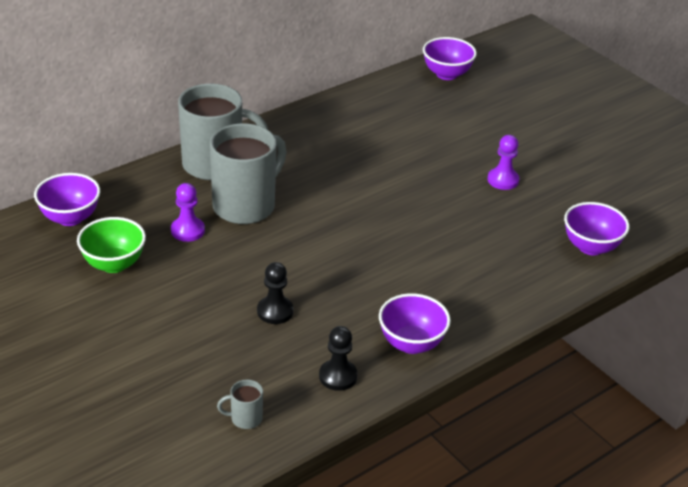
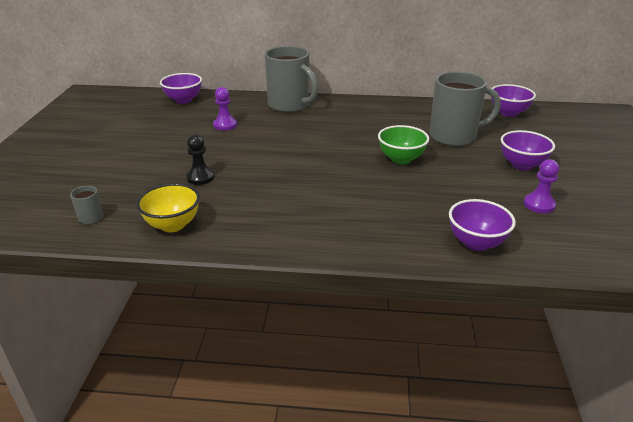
camera: 45 degrees right, 5 degrees down
(113, 264) = (166, 124): green bowl -> green bowl (401, 159)
(245, 206) = (273, 127): grey mug -> grey mug (454, 136)
(338, 376) = (173, 225): black pawn -> yellow bowl
(411, 344) = (245, 232): purple bowl -> purple bowl (522, 165)
(503, 180) = (463, 176): purple pawn -> purple pawn (539, 204)

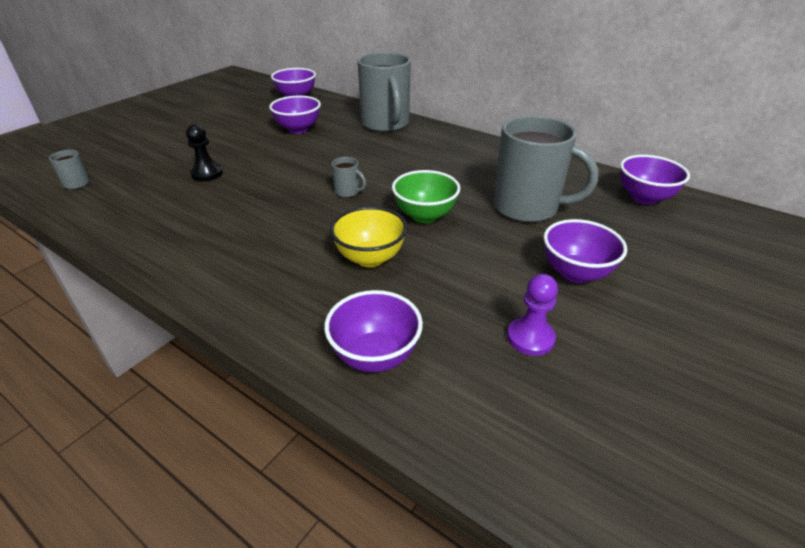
camera: 30 degrees right, 5 degrees up
(173, 225) = (121, 212): yellow bowl -> yellow bowl (370, 258)
(225, 125) = (298, 129): purple pawn -> purple bowl
(330, 159) = (348, 192): none -> grey mug

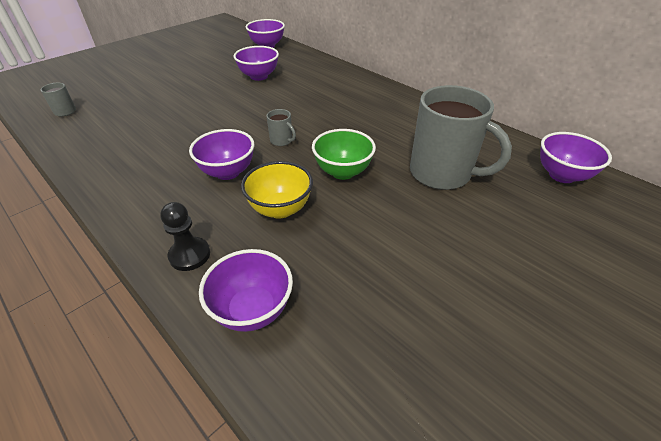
camera: 10 degrees right, 5 degrees up
(207, 174) = (169, 112): black pawn -> black pawn (189, 255)
(386, 124) = (336, 77): grey mug -> none
(530, 338) = (403, 313): purple pawn -> none
(575, 273) = (468, 249): purple bowl -> purple bowl (228, 172)

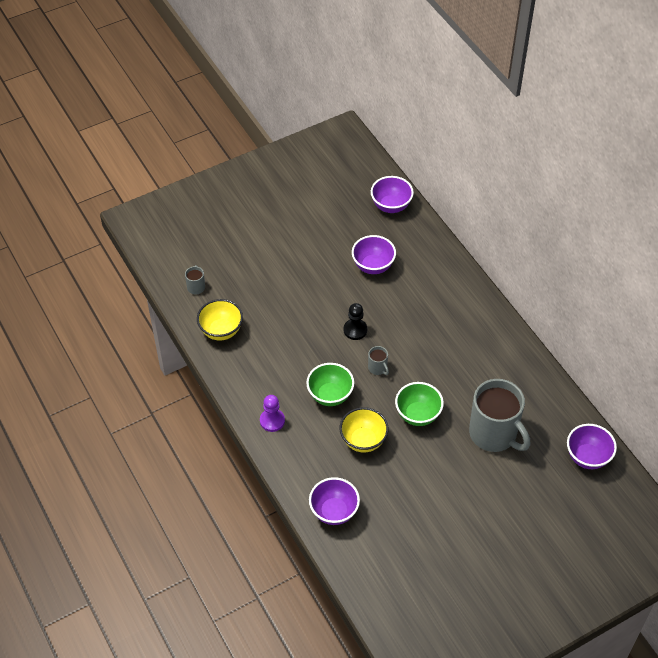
camera: 15 degrees right, 10 degrees up
(88, 139) = (221, 331): none -> yellow bowl
(148, 210) = (272, 421): none -> purple pawn
(189, 255) = (299, 465): black pawn -> black pawn (355, 330)
(228, 172) = (330, 395): purple bowl -> green bowl

